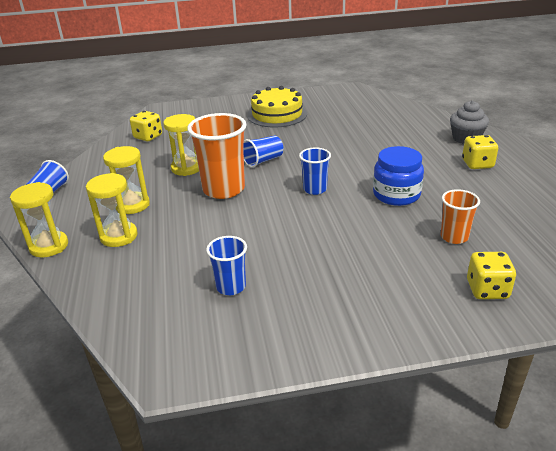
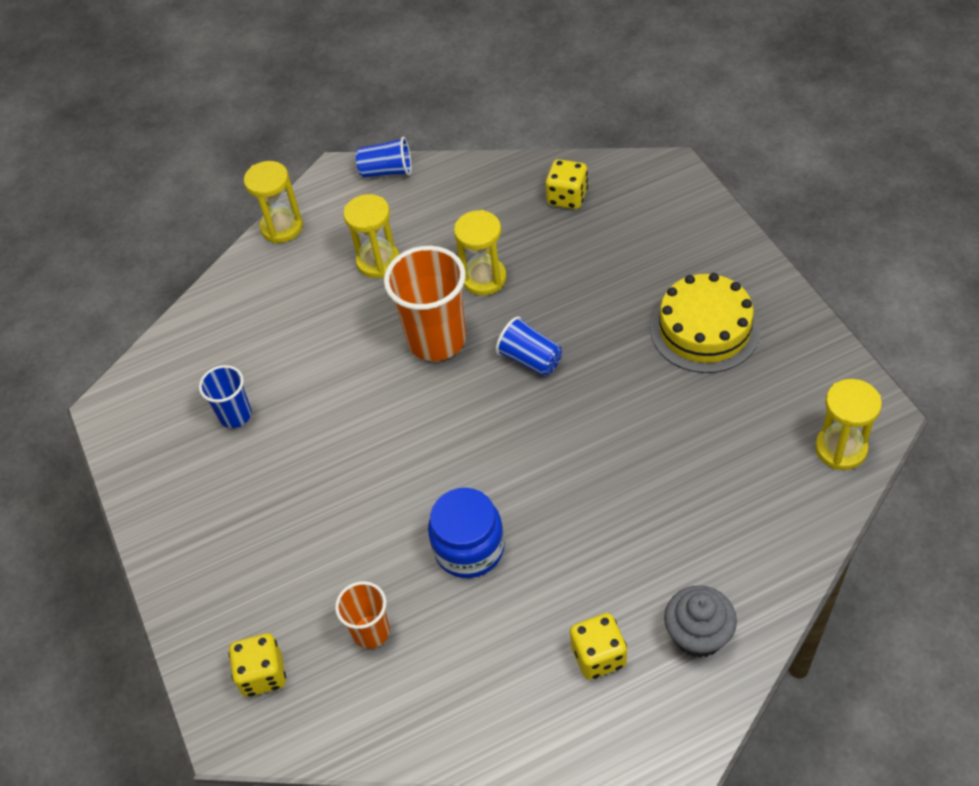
camera: 80 degrees right, 20 degrees up
(119, 236) = (310, 278): yellow hourglass -> yellow hourglass (841, 449)
(315, 189) = (461, 444): blue cup -> none

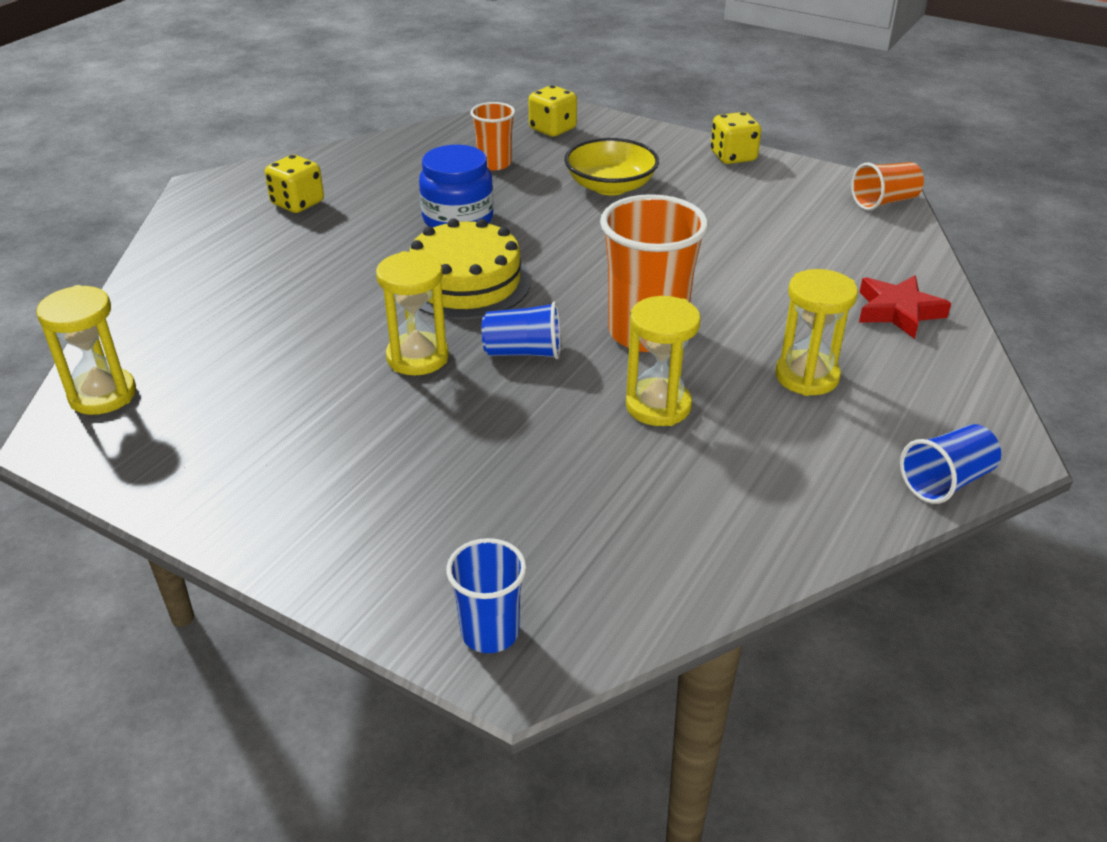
camera: 140 degrees right, 15 degrees down
(125, 396) = (884, 202): none -> orange cup
(235, 415) = (768, 222): blue cup -> blue cup (490, 632)
(264, 285) = (898, 312): none -> red star
(282, 227) = (969, 367): yellow hourglass -> yellow hourglass (417, 357)
(303, 532) = (610, 186): none -> yellow bowl
(567, 197) = (648, 549): yellow dice -> yellow dice (733, 157)
(698, 634) = (215, 235): grey cupcake -> none
(705, 329) = (326, 453): yellow cake -> yellow cake (466, 282)

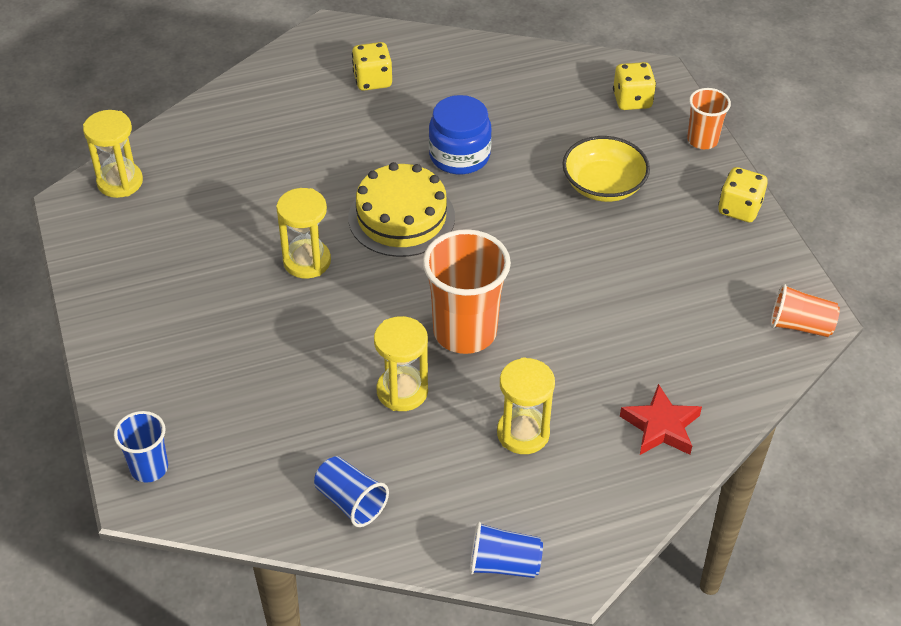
camera: 40 degrees right, 10 degrees up
(494, 164) = (546, 114): orange cup -> orange cup (702, 140)
(523, 352) = (371, 297): blue cup -> blue cup (350, 501)

